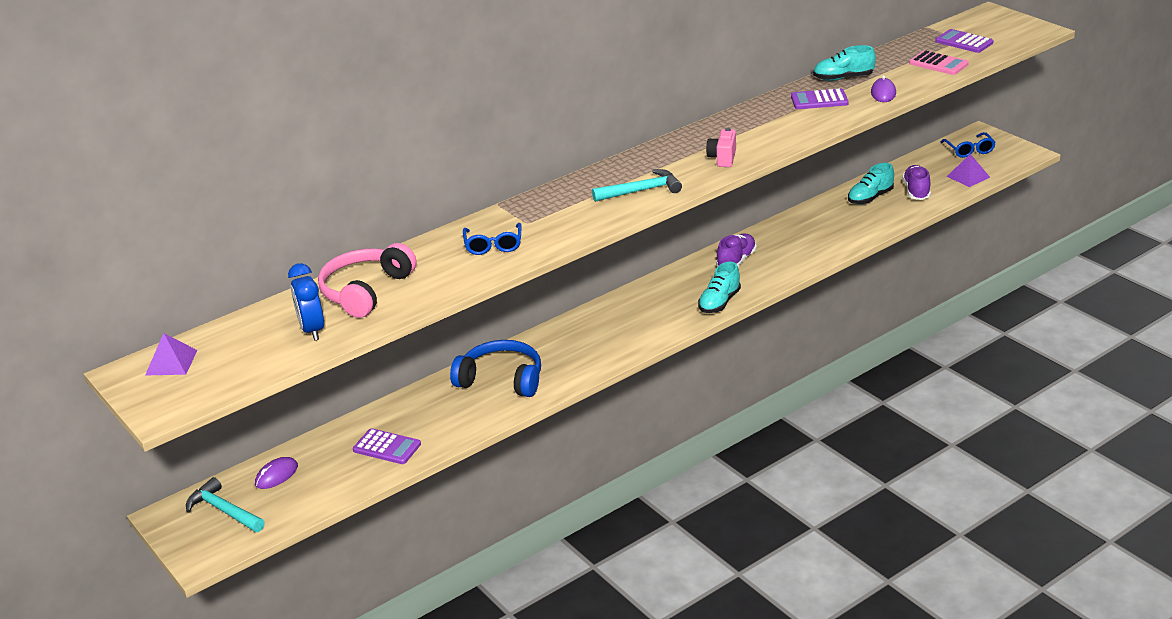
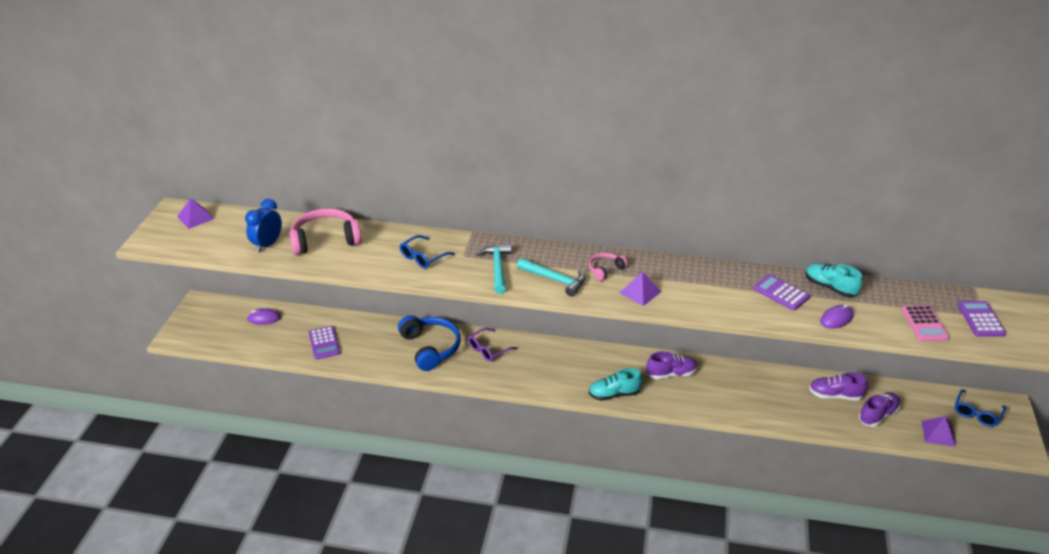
camera: 45 degrees right, 5 degrees up
(224, 510) = (219, 319): turquoise hammer -> turquoise hammer (497, 268)
(557, 345) = (488, 349): none -> purple glasses
(666, 161) = (605, 270): none -> pink headphones
(723, 158) = (640, 292): pink camera -> purple pyramid
(870, 198) = (835, 395): turquoise shoe -> purple shoe

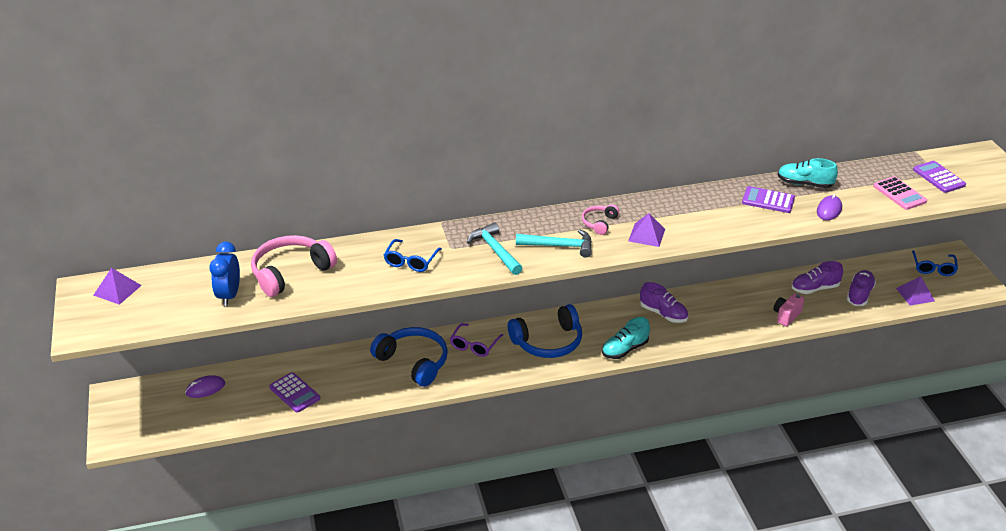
camera: 25 degrees left, 0 degrees up
(551, 366) = (548, 342): none -> blue headphones
(671, 374) = (663, 314): purple shoe -> purple shoe turned 75 degrees clockwise
(788, 412) = (786, 316): none -> pink camera

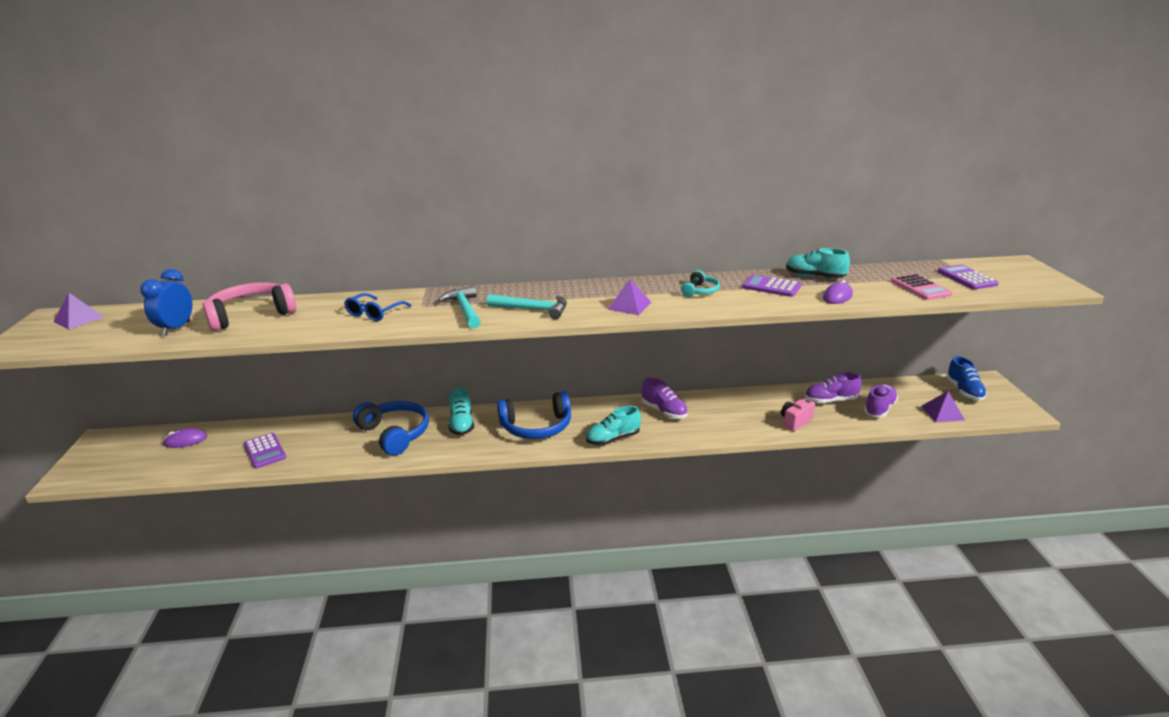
camera: 10 degrees right, 10 degrees down
(474, 345) = (462, 424): purple glasses -> turquoise shoe
(599, 223) = (584, 295): pink headphones -> none
(705, 210) = (700, 291): none -> turquoise headphones
(933, 268) = (964, 391): blue glasses -> blue shoe

